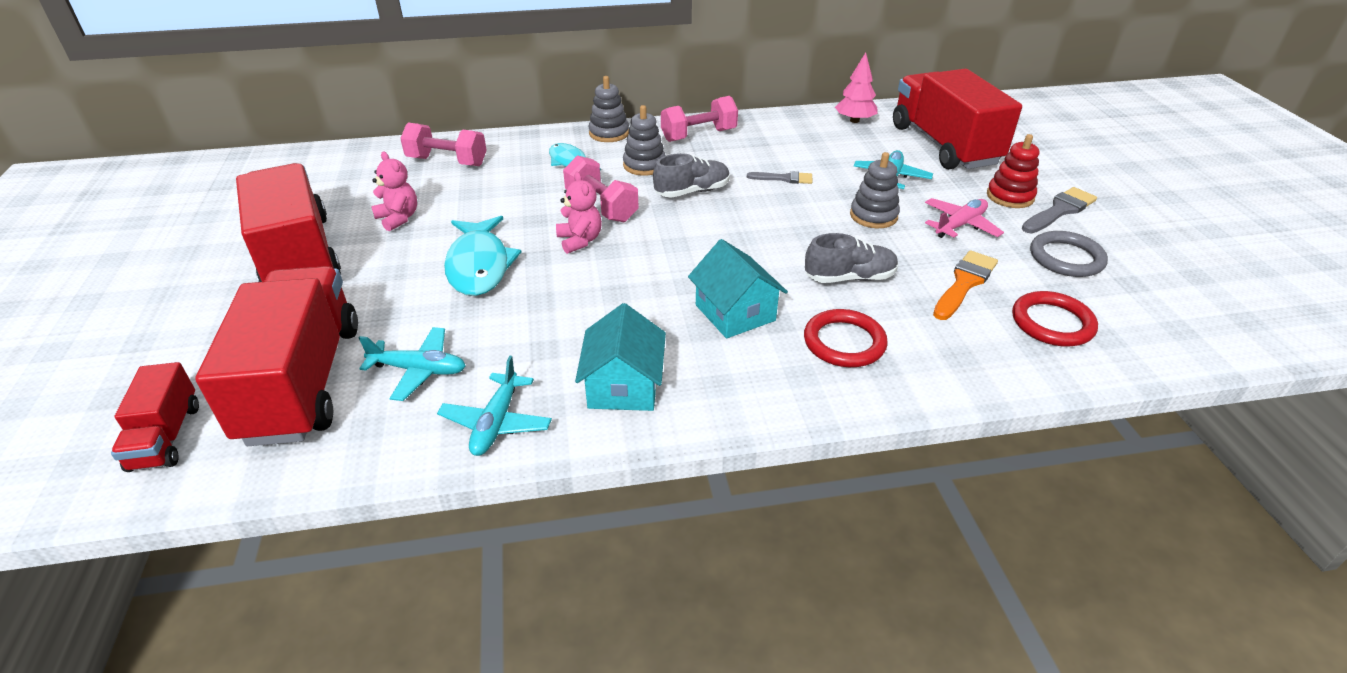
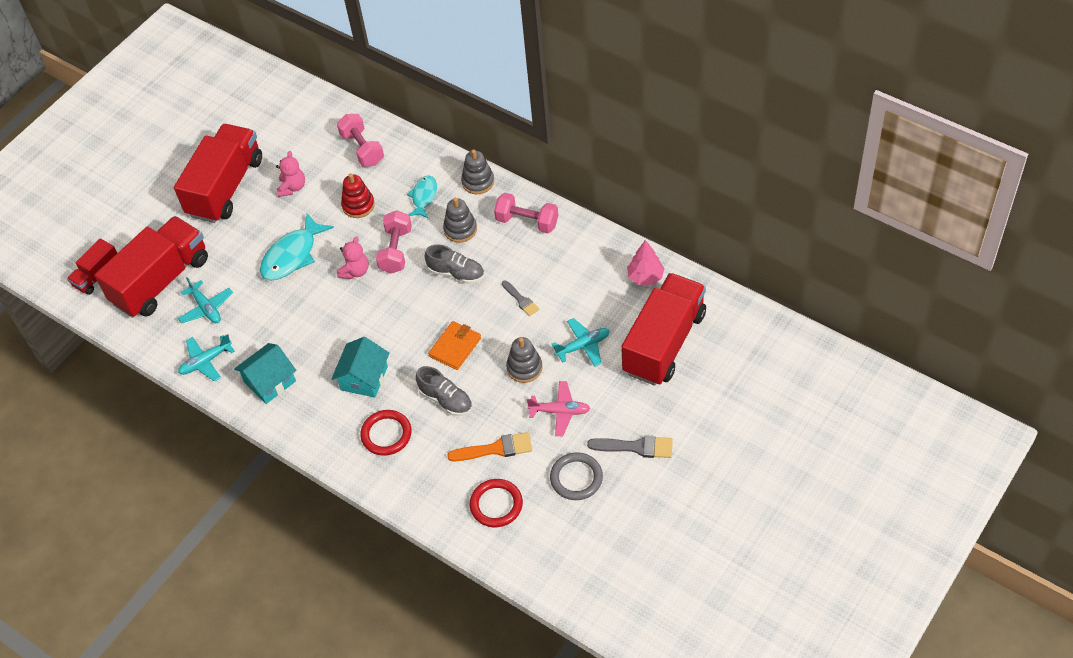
camera: 50 degrees right, 15 degrees up
(785, 237) = (455, 347): none -> orange wallet
(1010, 196) = (627, 414): red stacking toy -> red stacking toy (358, 205)

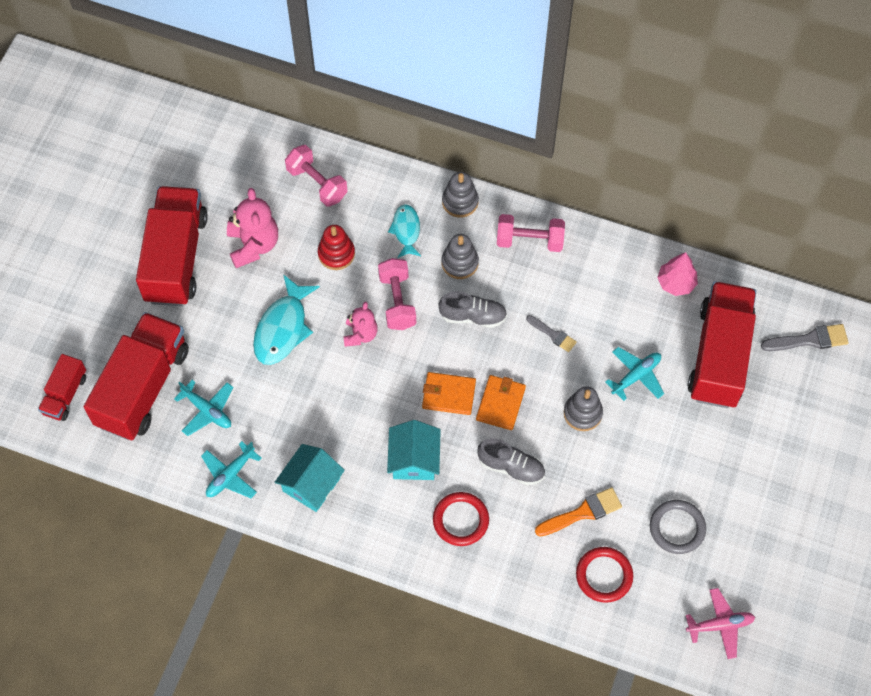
camera: 20 degrees left, 10 degrees up
(292, 187) = (253, 245): pink teddy bear -> pink teddy bear, size x1.57
(413, 332) = (448, 395): none -> orange wallet
(560, 411) = (636, 456): pink plane -> pink plane (720, 625)
(636, 447) = (727, 480): grey brush -> grey brush (809, 340)

